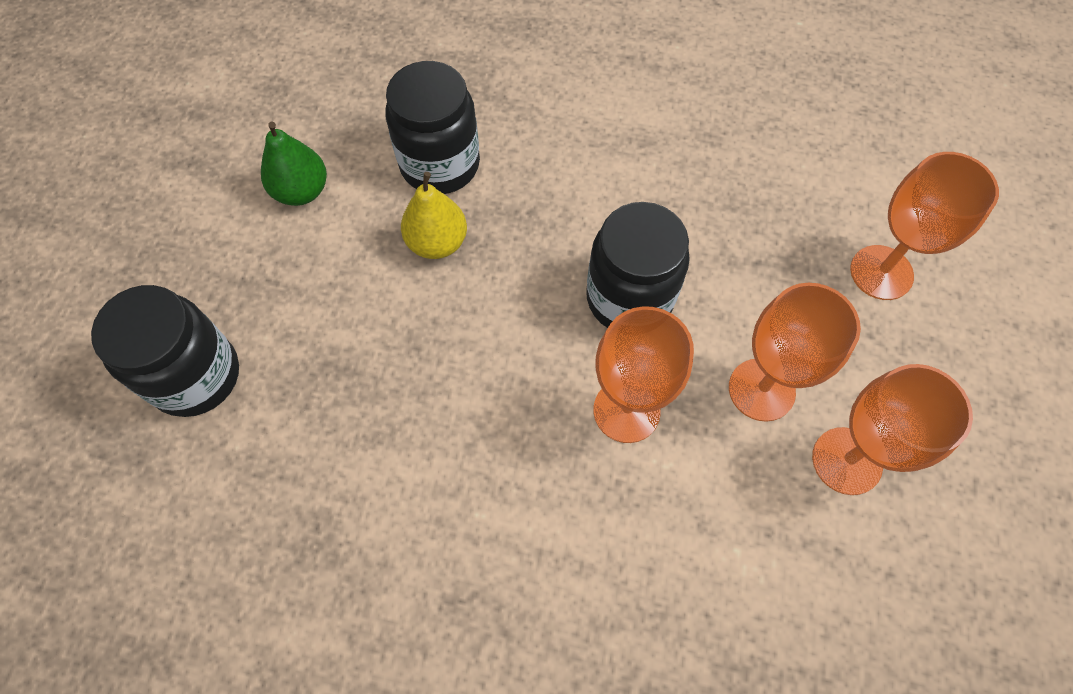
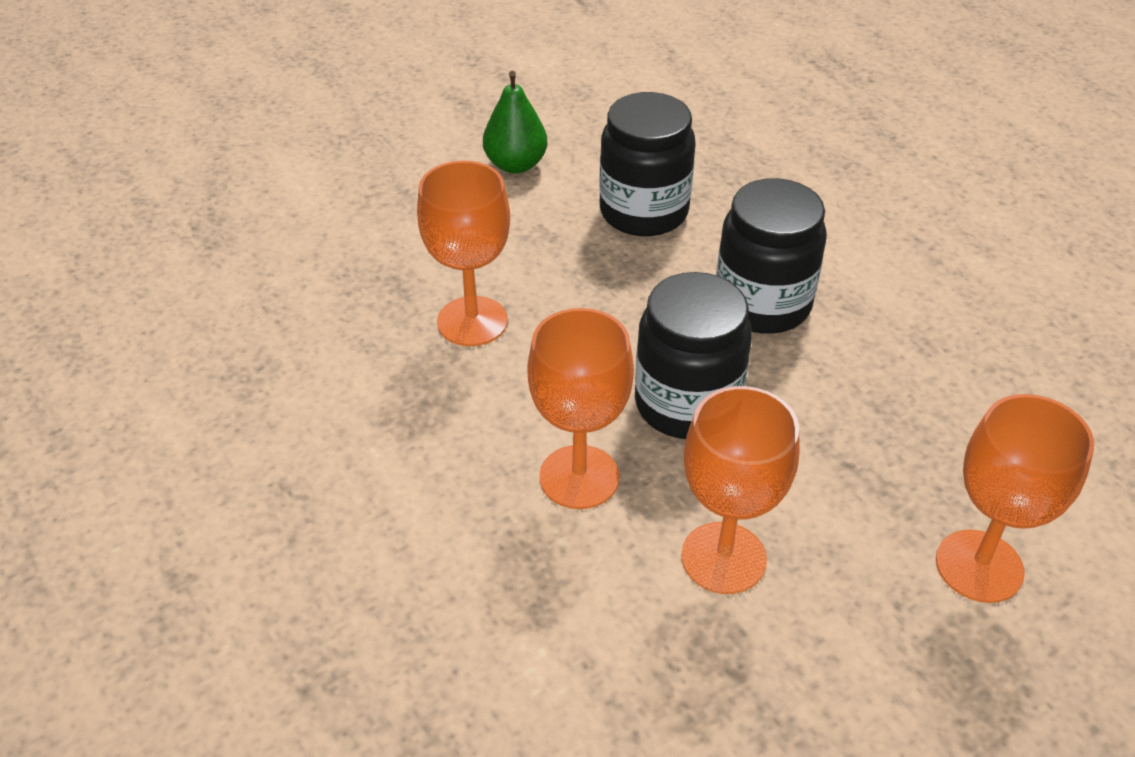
camera: 45 degrees right, 20 degrees down
(195, 376) = (304, 224): black jar -> black jar (762, 304)
(437, 242) = (574, 259): yellow pear -> none
(846, 461) = (737, 677): orange goblet -> orange goblet (472, 321)

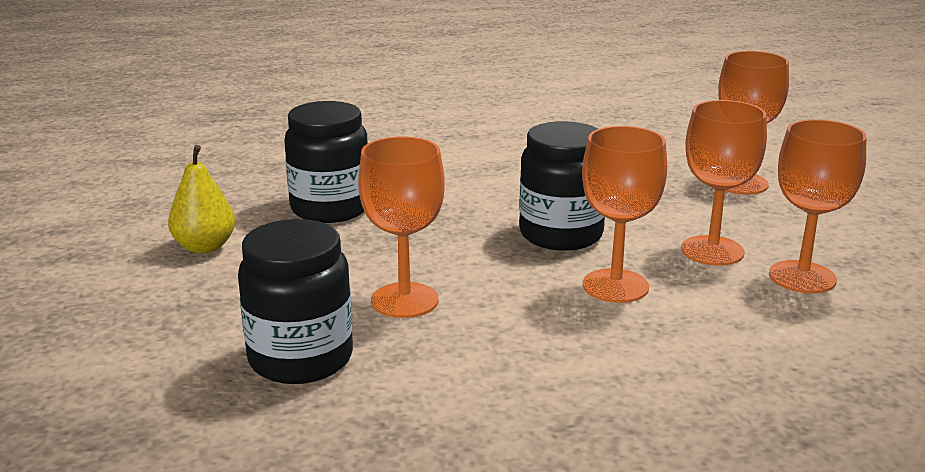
camera: 70 degrees left, 20 degrees down
(515, 165) = (205, 247): green pear -> yellow pear
(696, 666) = (802, 277): none -> orange goblet
(762, 304) = (475, 191): black jar -> black jar (300, 358)

